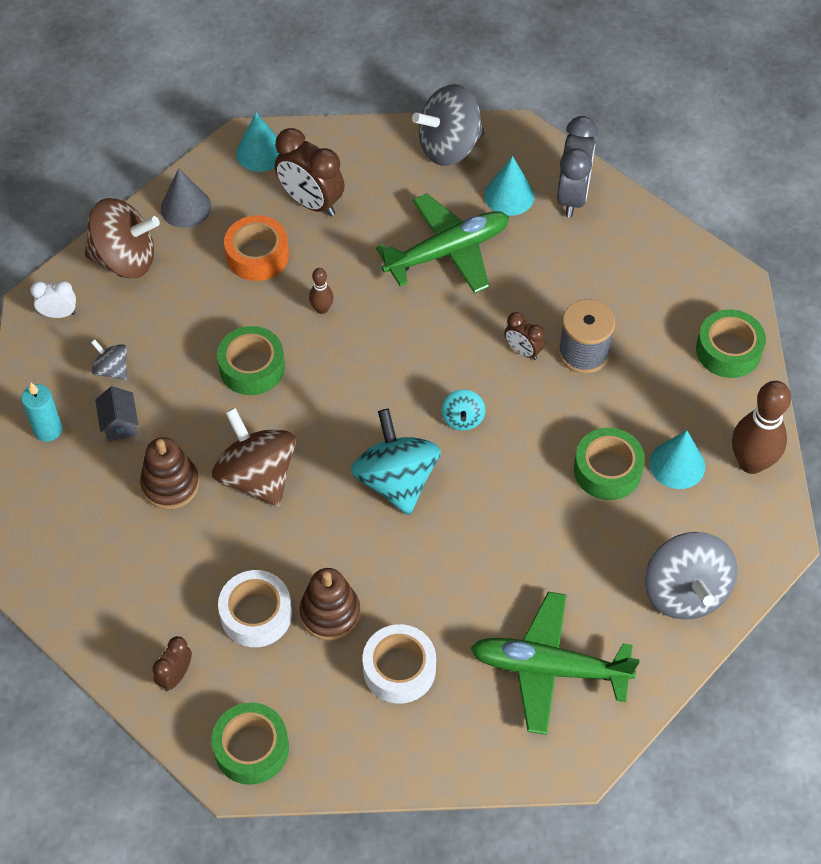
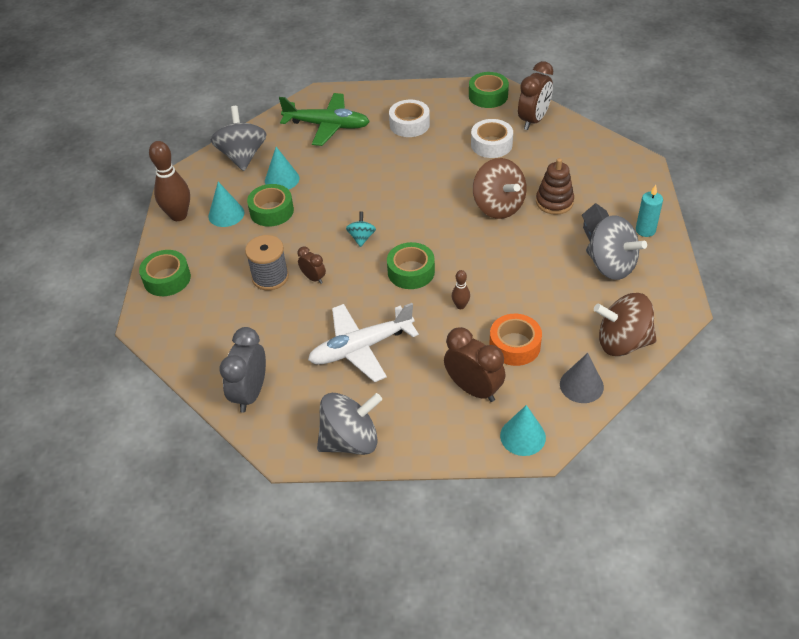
camera: 175 degrees left, 10 degrees down
(59, 314) = (663, 302): white clock -> none
(112, 369) = (611, 265): grey spinning top -> grey spinning top, size x2.03
(175, 676) = (533, 120): brown clock -> brown clock, size x1.85
(252, 367) = (509, 267): green tape -> green tape (411, 272)
(330, 613) = (448, 145): brown stacking toy -> none
(396, 480) = (408, 205): turquoise spinning top -> none
(447, 251) = (361, 348): green plane -> white plane
(509, 195) = (304, 394): turquoise cone -> turquoise cone (282, 179)

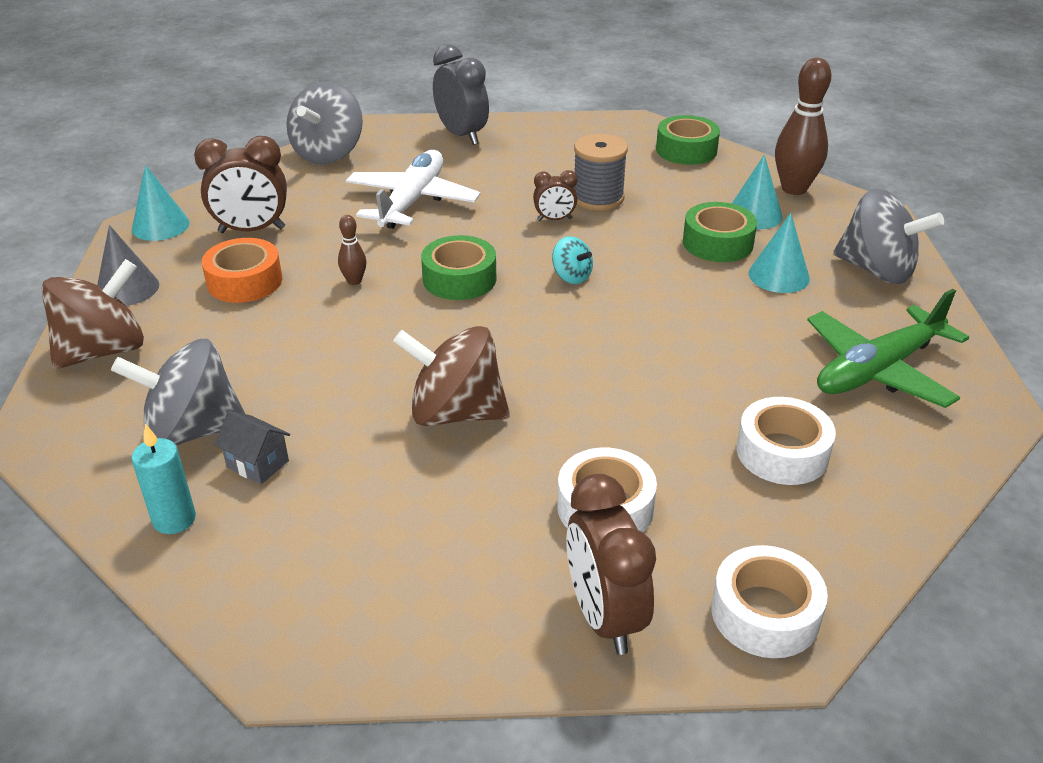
camera: 130 degrees right, 10 degrees down
(488, 96) = (765, 613): green tape -> white tape
(554, 202) = (377, 473): brown stacking toy -> none

